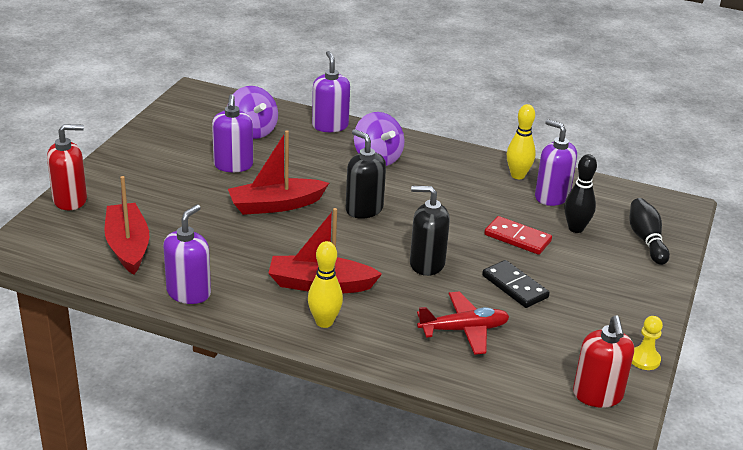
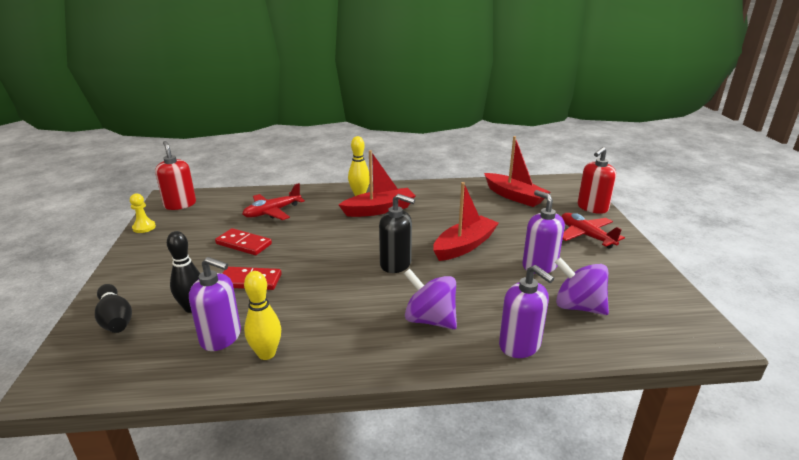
camera: 155 degrees right, 5 degrees down
(140, 175) = (586, 236): none -> red plane
(189, 293) = (448, 187): purple soap dispenser -> none
(426, 264) = (317, 240): black soap dispenser -> none
(515, 286) = (243, 244): black domino -> red domino

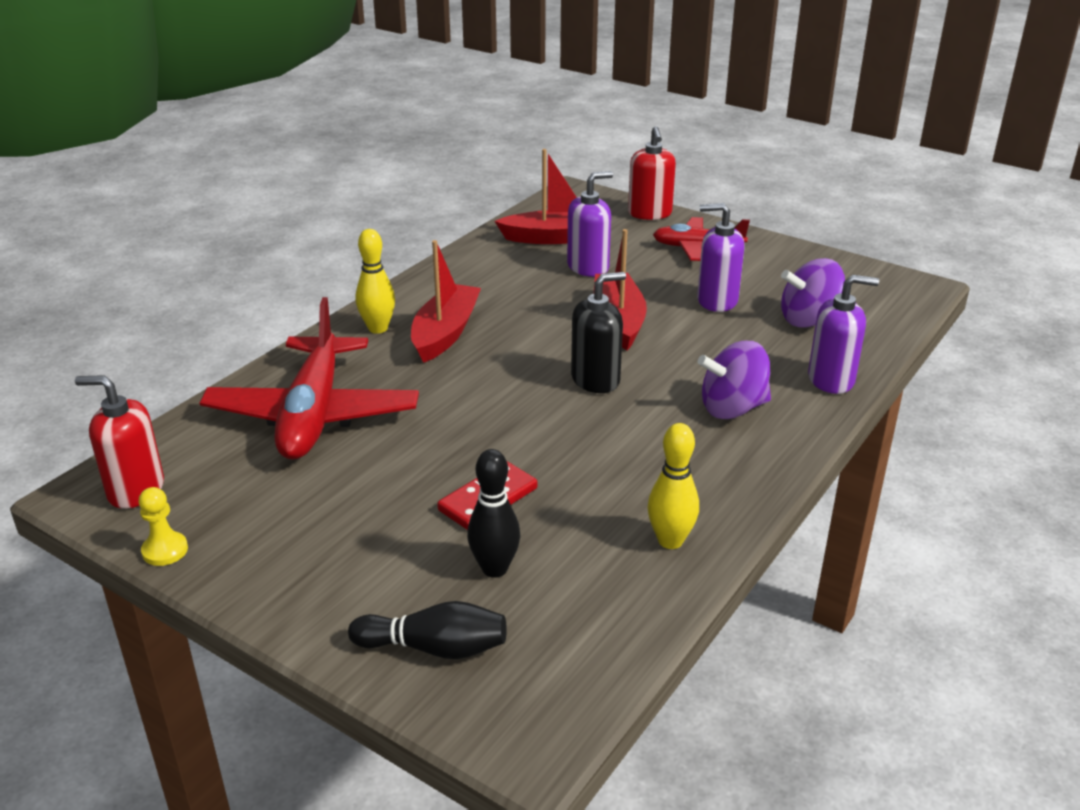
camera: 50 degrees left, 5 degrees up
(221, 337) = (595, 565): purple soap dispenser -> purple soap dispenser (588, 267)
(243, 244) = (376, 471): red domino -> none
(272, 212) = (313, 414): red plane -> red plane, size x1.77

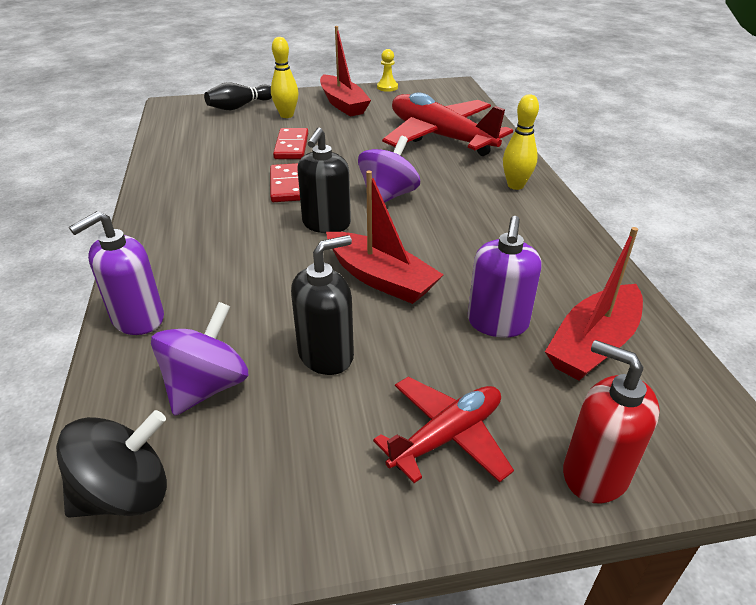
camera: 135 degrees right, 5 degrees up
(135, 490) = (440, 92): red soap dispenser -> none
(445, 333) = (474, 204): red boat -> red boat (343, 104)
(494, 568) = (250, 130): black bowling pin -> none
(573, 441) = (287, 185): none -> red domino
(670, 541) = (176, 169): yellow bowling pin -> yellow bowling pin (286, 115)
(716, 301) = (326, 355): purple soap dispenser -> black soap dispenser
(732, 408) = (205, 252): purple spinning top -> purple spinning top (388, 196)
(886, 298) = (126, 493): none -> black spinning top

